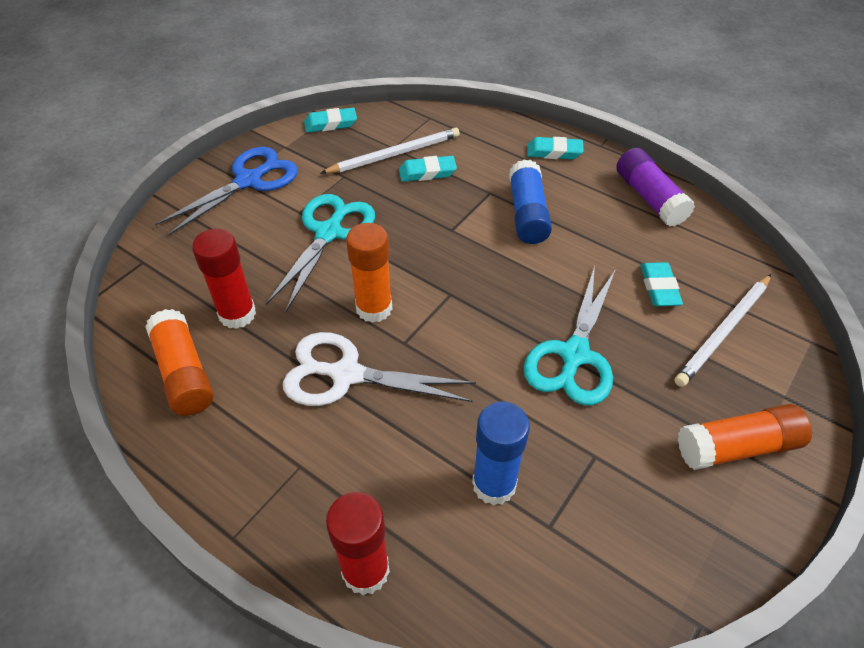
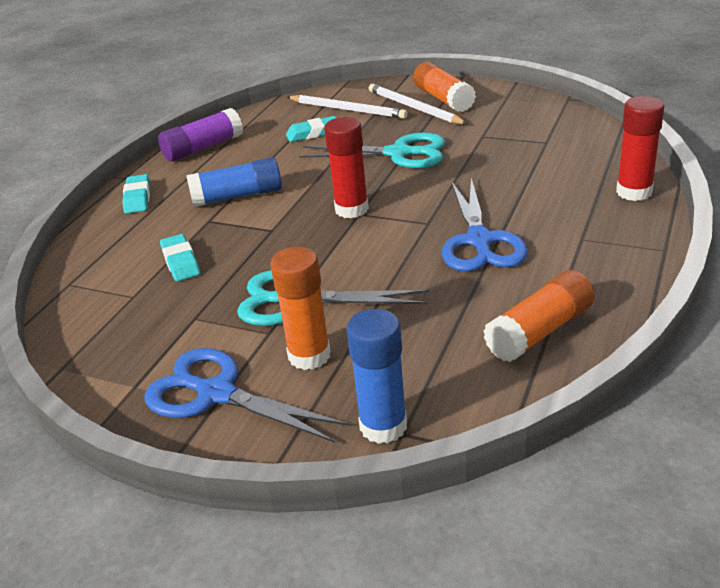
camera: 100 degrees left, 15 degrees down
(237, 314) = (446, 324): red glue stick -> red glue stick (351, 209)
(330, 124) = (80, 359): turquoise eraser -> none
(346, 374) = (479, 241): white scissors -> blue scissors
(374, 308) = (396, 246): orange glue stick -> orange glue stick (309, 356)
(395, 154) = (147, 291): white pencil -> white pencil (414, 108)
(494, 484) = (531, 163): blue glue stick -> blue glue stick (383, 426)

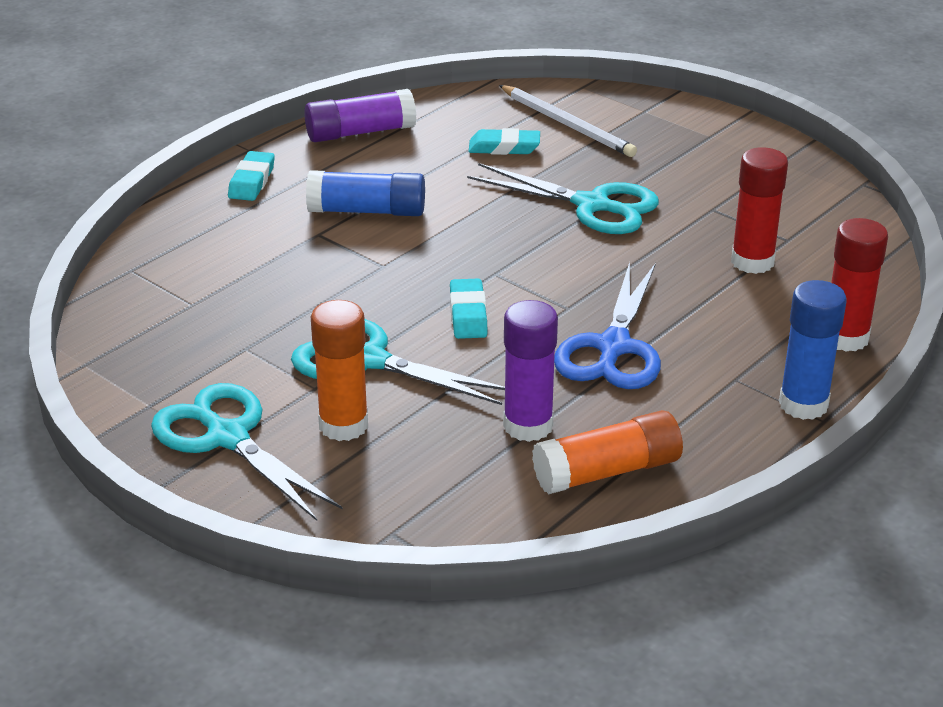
camera: 15 degrees right, 0 degrees up
(181, 262) = (262, 277): turquoise eraser -> turquoise eraser (468, 314)
(217, 393) = (228, 437): blue scissors -> turquoise scissors
(351, 209) = (490, 265): red glue stick -> red glue stick (752, 262)
(383, 426) = (377, 520): blue glue stick -> blue glue stick (803, 404)
(414, 108) = (653, 144): white pencil -> none
(443, 99) = (700, 141): orange glue stick -> none
(455, 314) = (528, 426): none -> purple glue stick

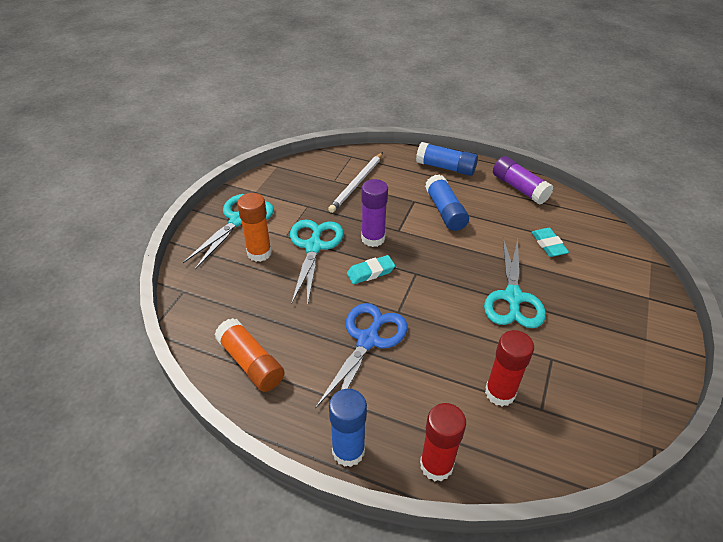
camera: 70 degrees right, 10 degrees up
(252, 181) = (445, 167): turquoise eraser -> blue glue stick
(528, 426) = (281, 320): purple glue stick -> purple glue stick (373, 238)
(567, 124) = (598, 265): white pencil -> white pencil (357, 184)
(613, 347) = (368, 340): blue scissors -> blue scissors turned 120 degrees clockwise

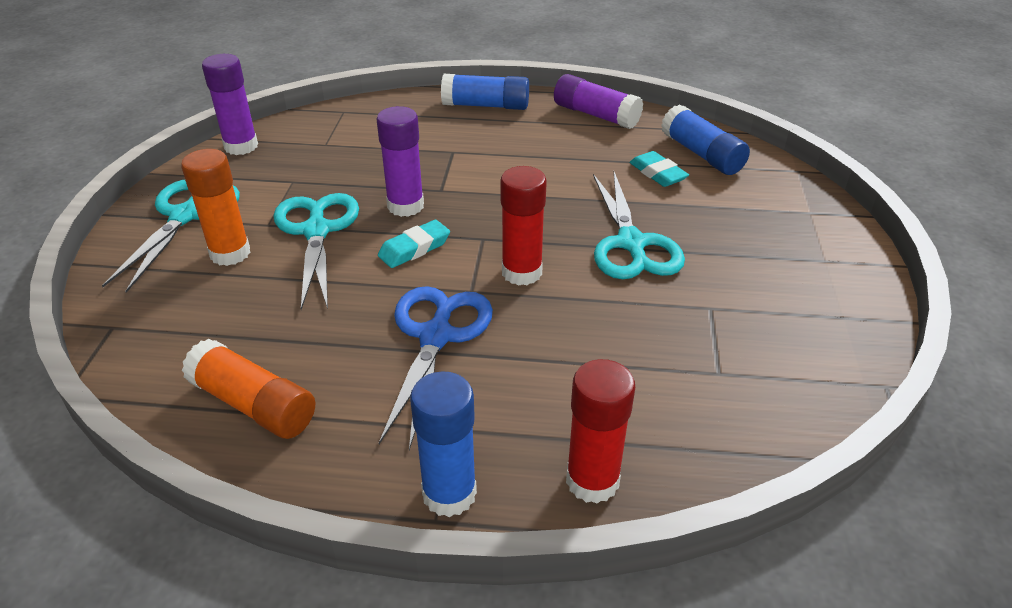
camera: 15 degrees left, 5 degrees down
(282, 173) = (241, 146): none -> purple glue stick
(357, 184) = (361, 143): white pencil -> none
(445, 211) = (501, 156): blue glue stick -> blue glue stick (701, 154)
(500, 393) = (653, 365): red glue stick -> red glue stick (521, 272)

